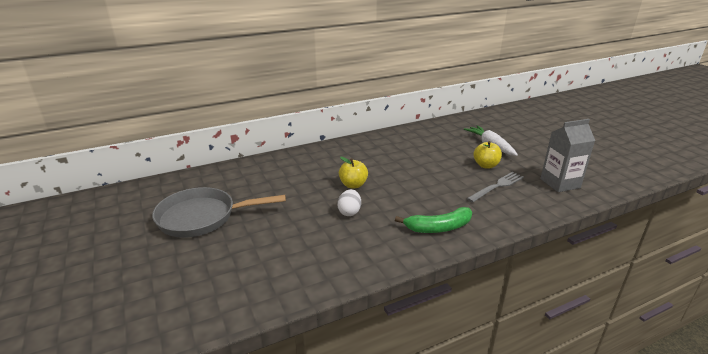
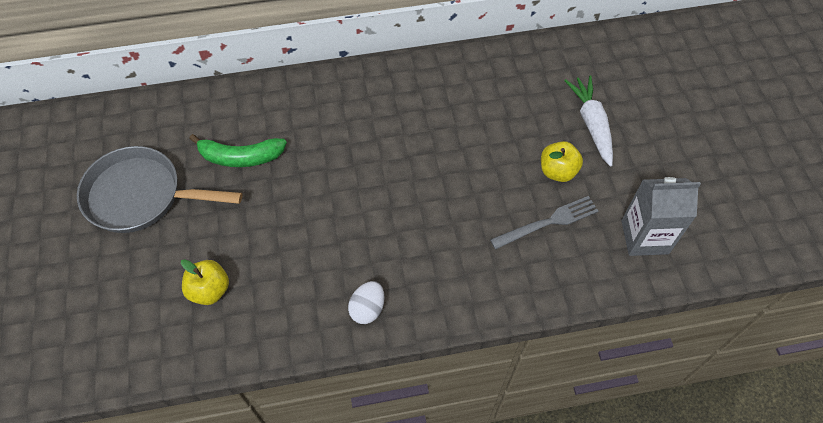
camera: 15 degrees right, 30 degrees up
(349, 212) = (324, 229): white egg -> white egg (367, 309)
(353, 185) = (349, 173): yellow apple -> yellow apple (210, 290)
(438, 228) = (425, 287): green banana -> green banana (241, 157)

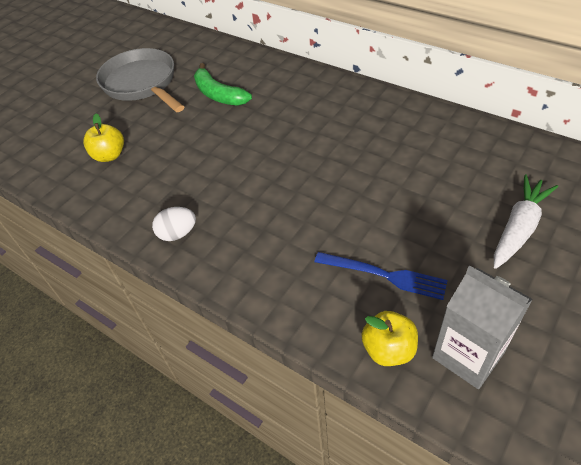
camera: 50 degrees right, 10 degrees down
(548, 222) = (384, 275): grey fork -> blue fork
(557, 171) = (440, 243): yellow apple -> yellow apple (388, 349)

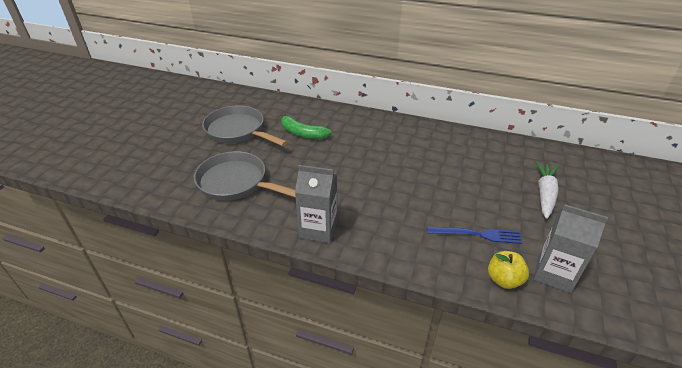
camera: 20 degrees left, 10 degrees down
(109, 155) = (236, 182): yellow apple -> grey pan
(178, 234) = (318, 229): white egg -> grey carton

